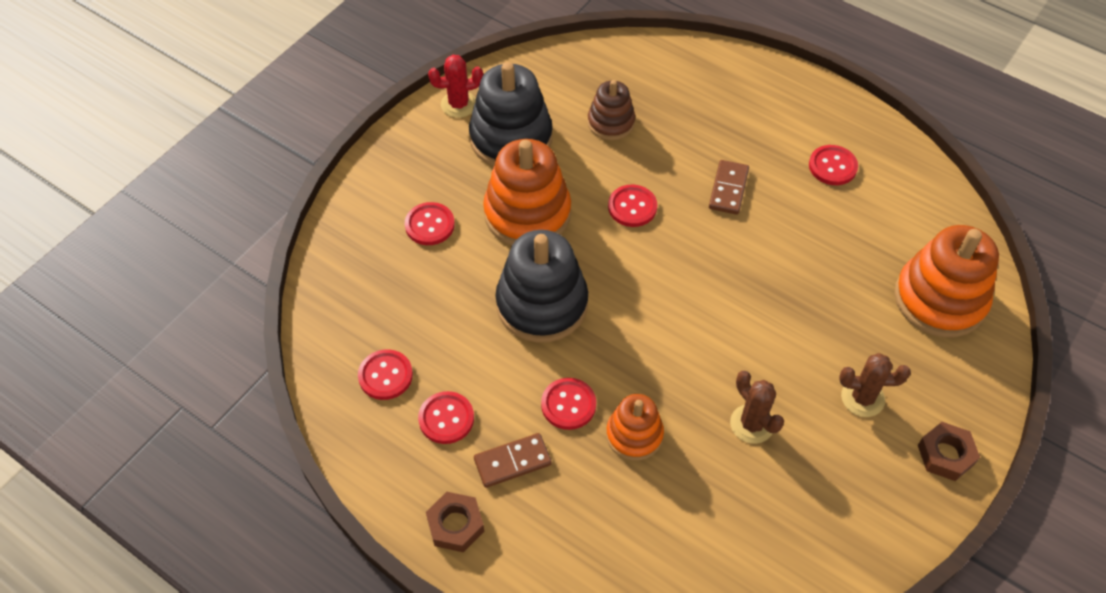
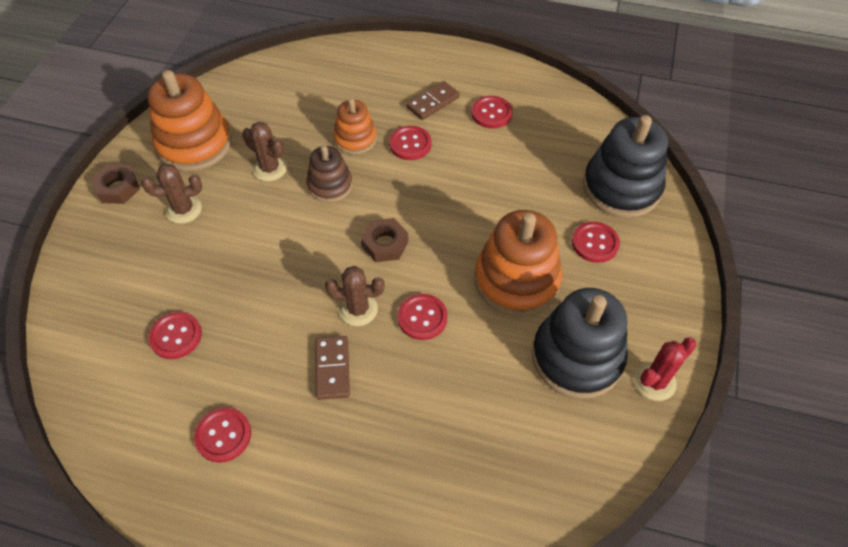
camera: 160 degrees right, 0 degrees up
(385, 375) = (550, 126): red button -> red button (176, 336)
(455, 525) = (451, 63): brown nut -> brown nut (385, 244)
(542, 304) = (463, 206): black stacking toy -> black stacking toy (621, 187)
(611, 122) = (483, 413): brown stacking toy -> brown stacking toy (330, 185)
(691, 232) = (358, 309): none -> brown cactus
(940, 299) = (111, 313): orange stacking toy -> orange stacking toy (194, 144)

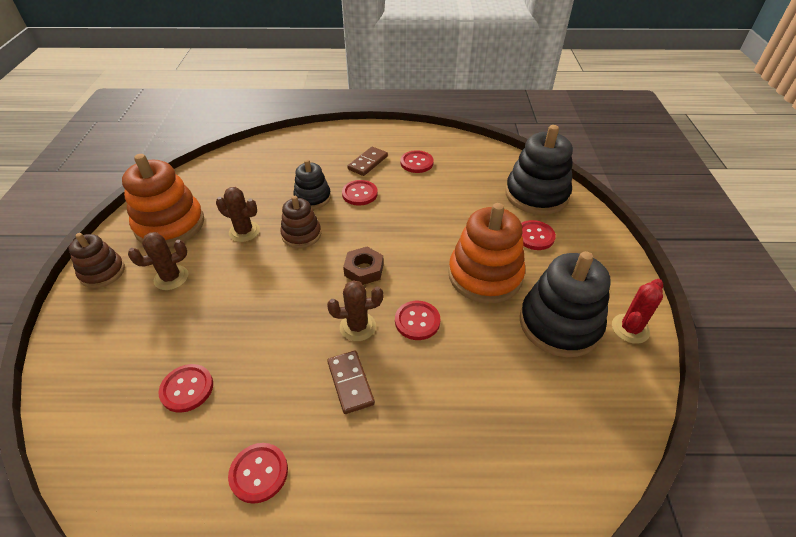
camera: 15 degrees left, 10 degrees down
(118, 188) = (102, 272): brown nut -> brown stacking toy
(355, 139) = (312, 198): orange stacking toy -> black stacking toy

